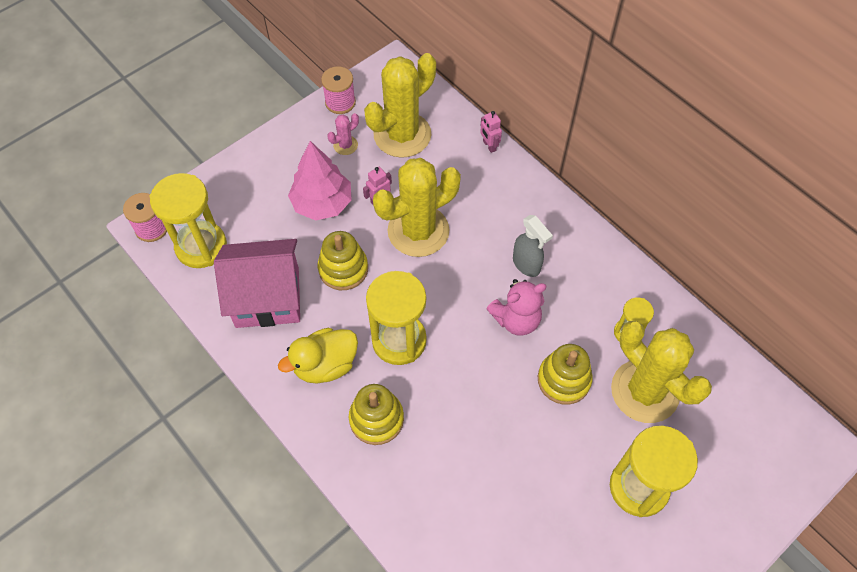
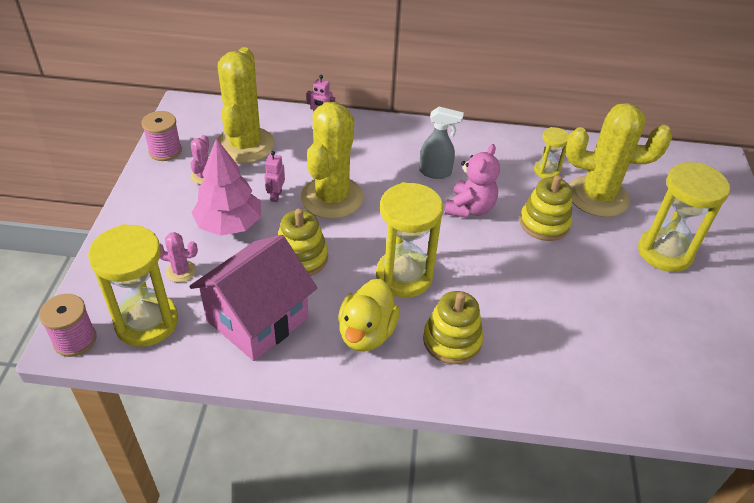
camera: 45 degrees left, 15 degrees down
(256, 221) = (181, 271): none -> pink cactus

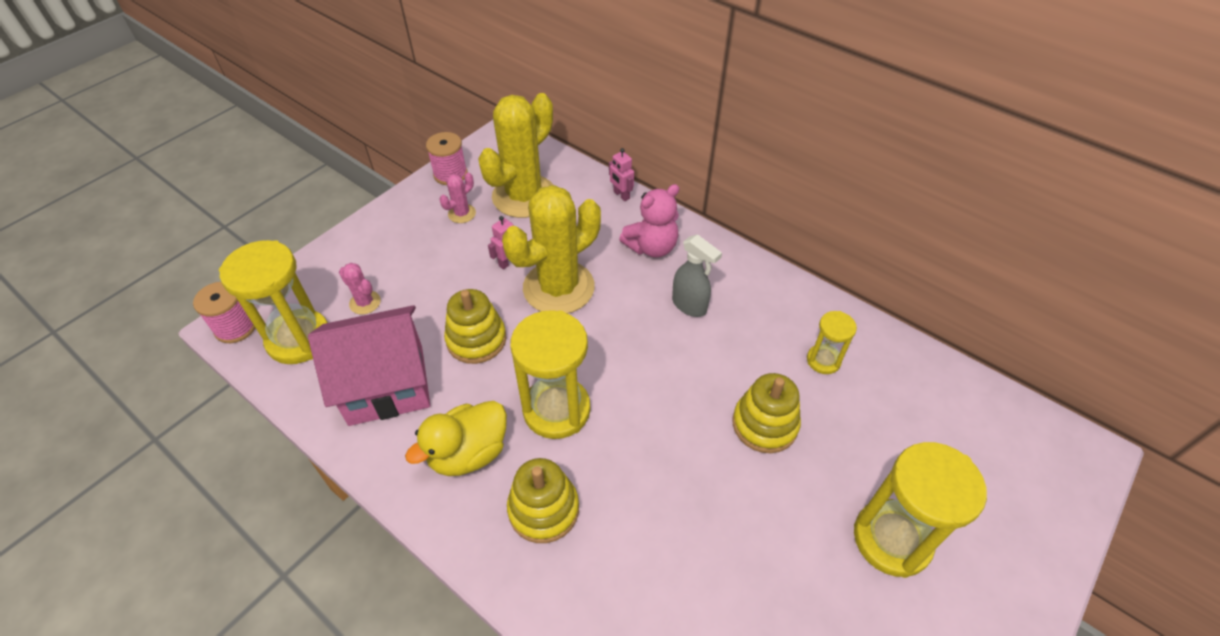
camera: 35 degrees right, 5 degrees up
(229, 225) = (442, 274): pink tree -> none
(469, 208) = (692, 365): pink teddy bear -> pink teddy bear (652, 247)
(598, 196) = (863, 422): yellow cactus -> none

